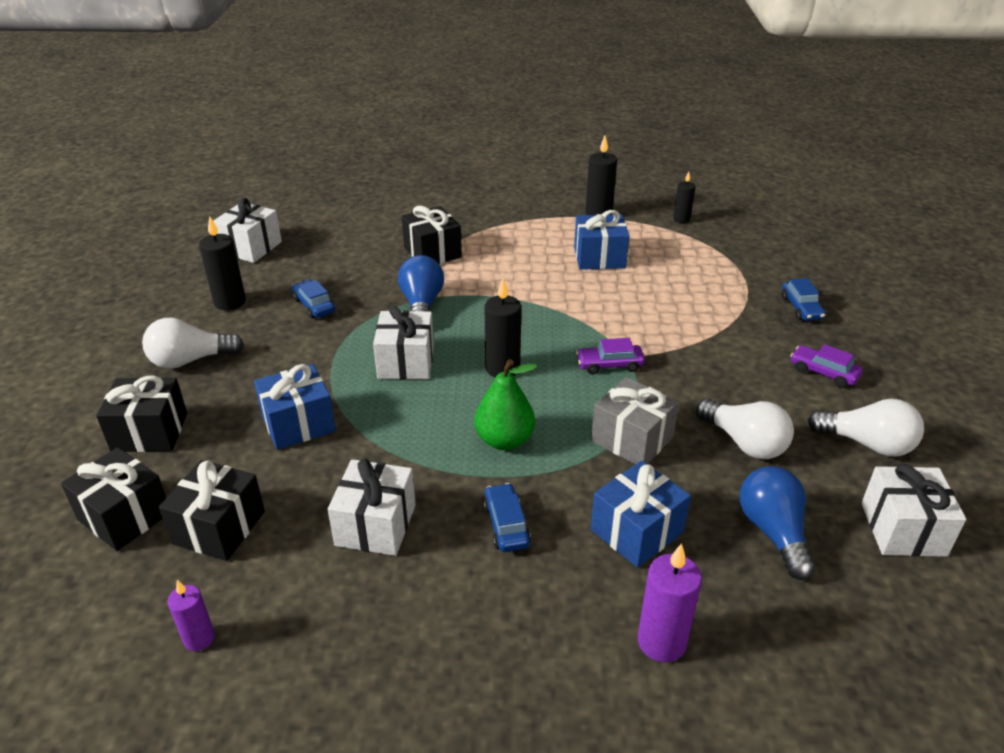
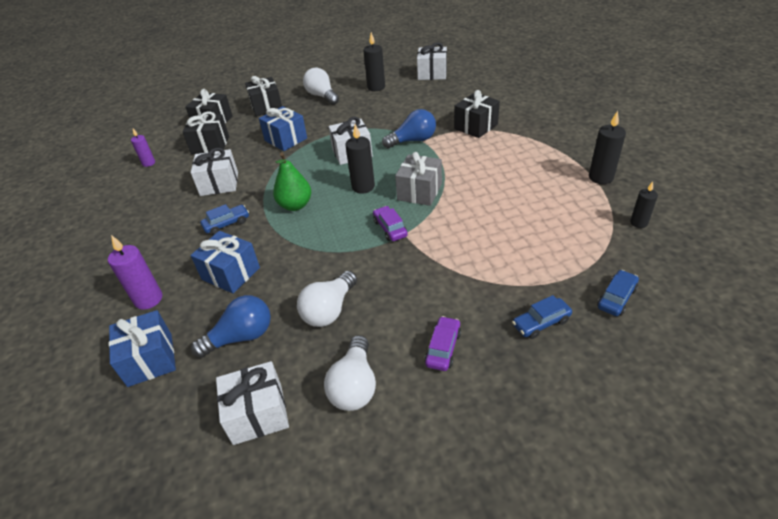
camera: 75 degrees right, 5 degrees up
(314, 305) = (388, 109): blue car -> blue car (616, 298)
(599, 257) = (529, 193): blue gift -> blue gift (150, 359)
(632, 439) = (314, 255): grey gift -> grey gift (419, 192)

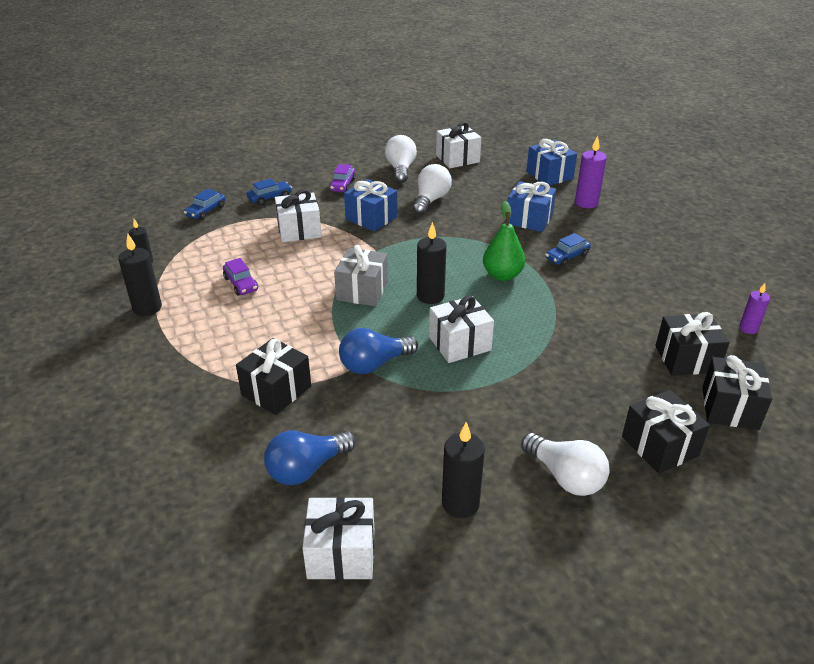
camera: 170 degrees right, 5 degrees down
(219, 184) = (615, 299): white gift -> white gift (299, 230)
(241, 337) = (491, 186): blue light bulb -> blue light bulb (306, 469)
(286, 139) = (572, 368): blue gift -> blue gift (371, 218)
(390, 228) = (391, 254): purple car -> purple car (241, 284)

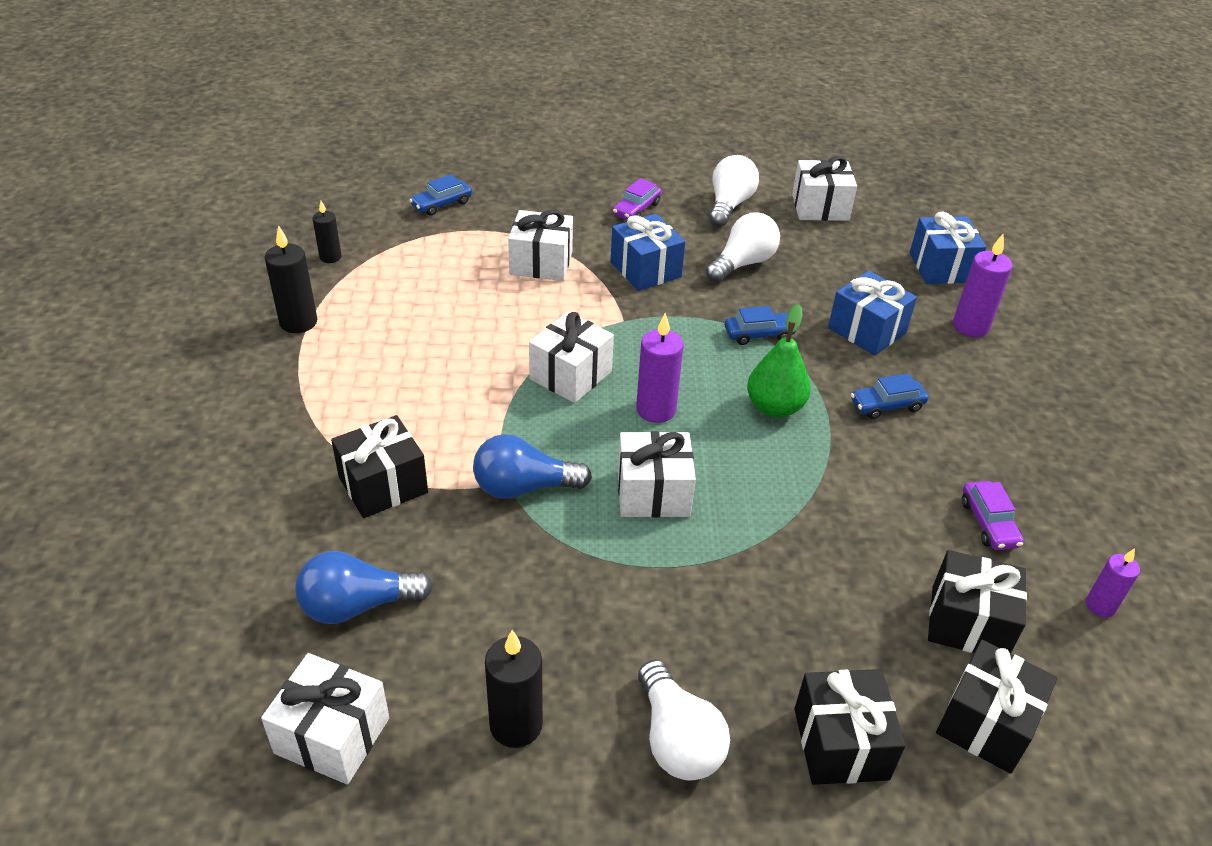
camera: 20 degrees right, 5 degrees up
(241, 284) = (425, 321): purple car -> purple car (988, 523)
(270, 197) = (531, 204): blue car -> blue car (759, 334)
(362, 291) = (571, 375): grey gift -> white gift
(430, 296) = (656, 410): black candle -> purple candle

